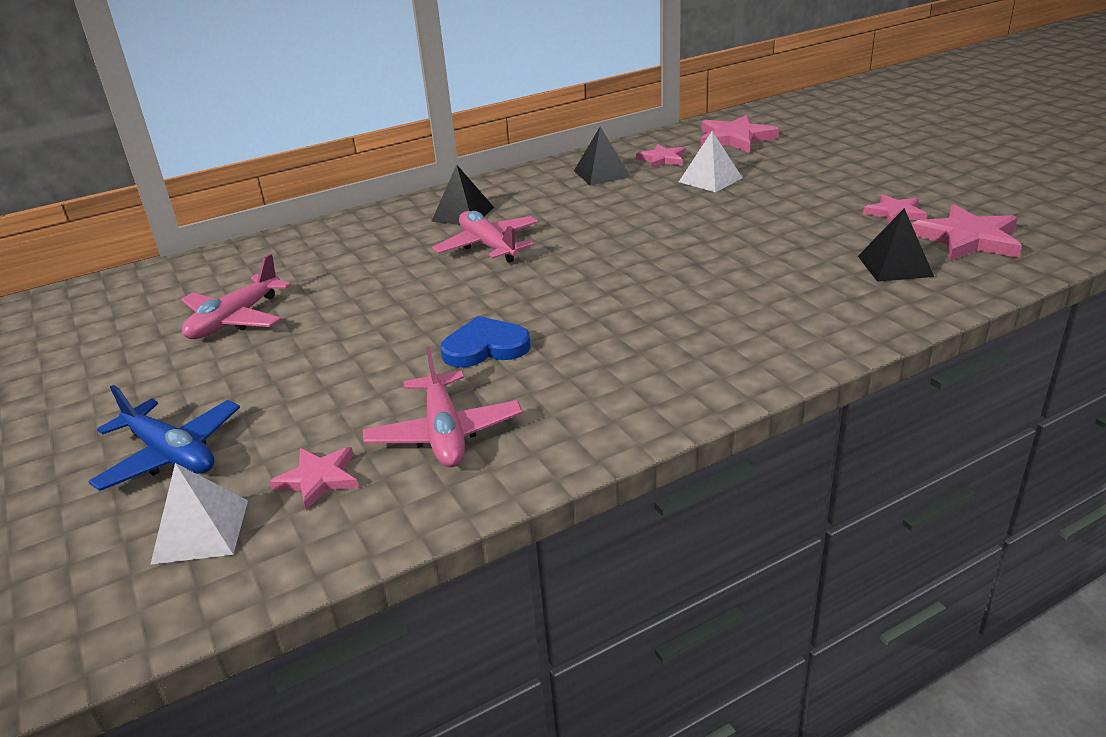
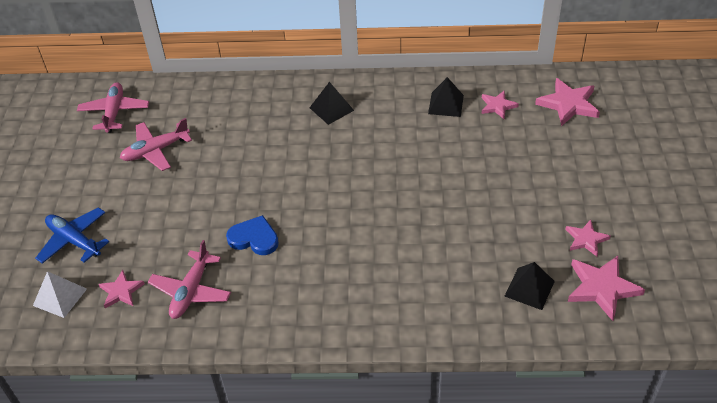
camera: 30 degrees right, 15 degrees up
(171, 454) = (74, 241): blue plane -> blue plane turned 150 degrees clockwise
(488, 246) = (321, 149): pink plane -> pink plane (114, 112)
(710, 180) = (506, 145): white pyramid -> none

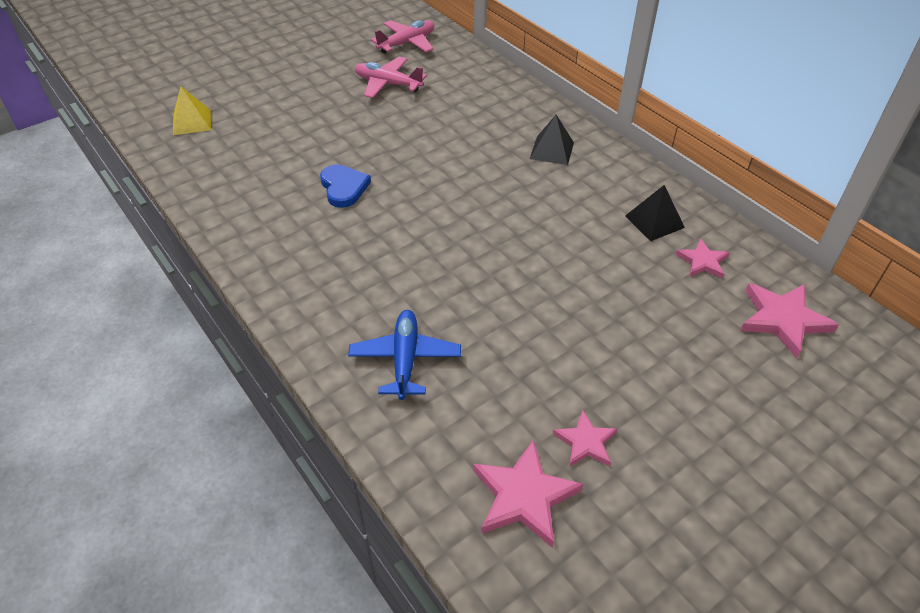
camera: 50 degrees right, 0 degrees up
(60, 297) = (191, 122): white pyramid -> yellow pyramid
(74, 241) = (253, 98): blue plane -> blue plane (405, 359)
(121, 291) = (221, 148): pink star -> none
(191, 291) = (252, 184): pink plane -> none
(529, 288) = (461, 423): black pyramid -> none

